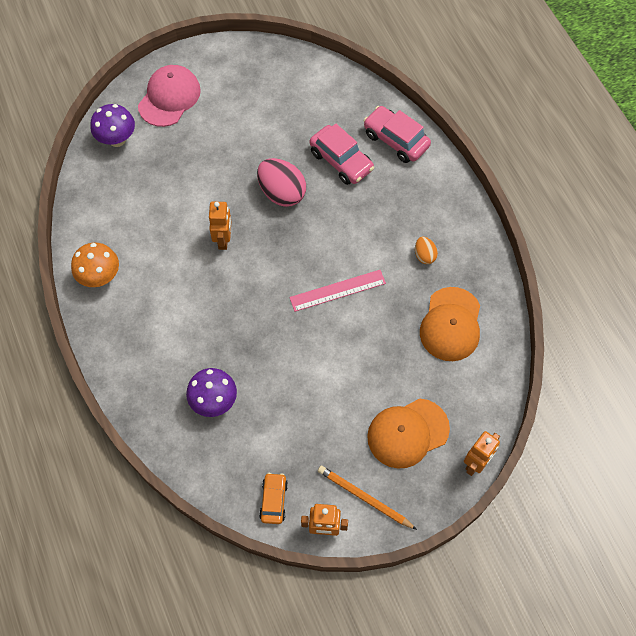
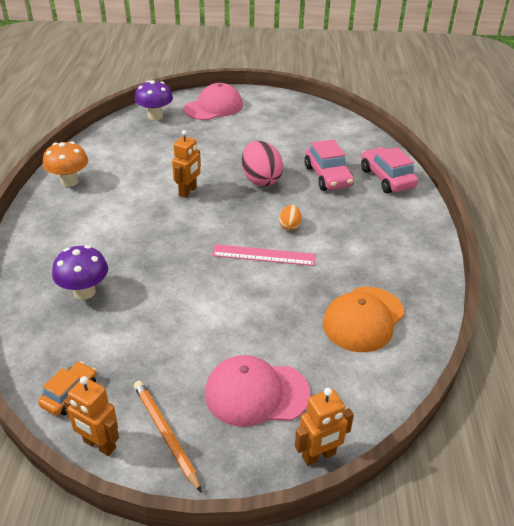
camera: 25 degrees right, 25 degrees down
(407, 433) = (256, 393): orange cap -> pink cap
(424, 255) = (367, 259): orange egg -> orange egg (289, 226)

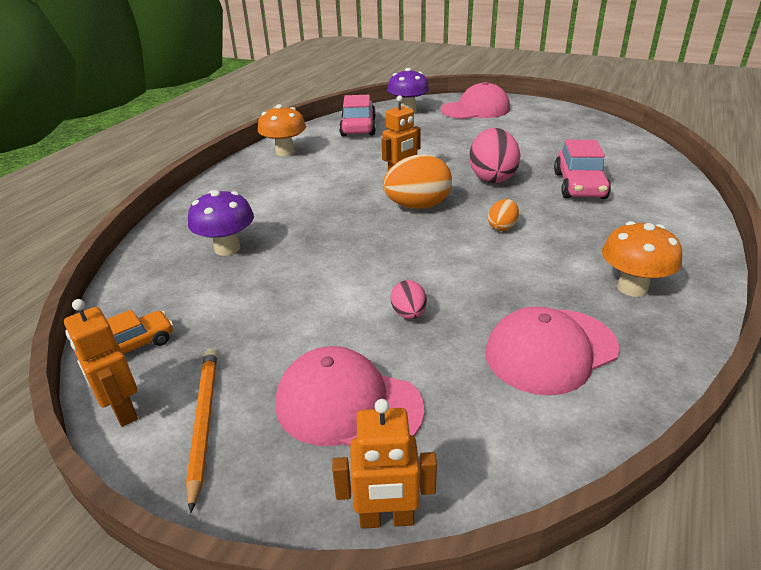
camera: 25 degrees right, 5 degrees down
(217, 219) = (417, 206): none -> orange egg
(260, 315) = (409, 314): none -> pink egg
(264, 255) = (452, 251): pink ruler -> none
(363, 319) = (551, 350): orange cap -> pink cap
(387, 178) = (661, 198): pink car -> pink car (358, 127)
(394, 259) = (632, 288): none -> orange mushroom

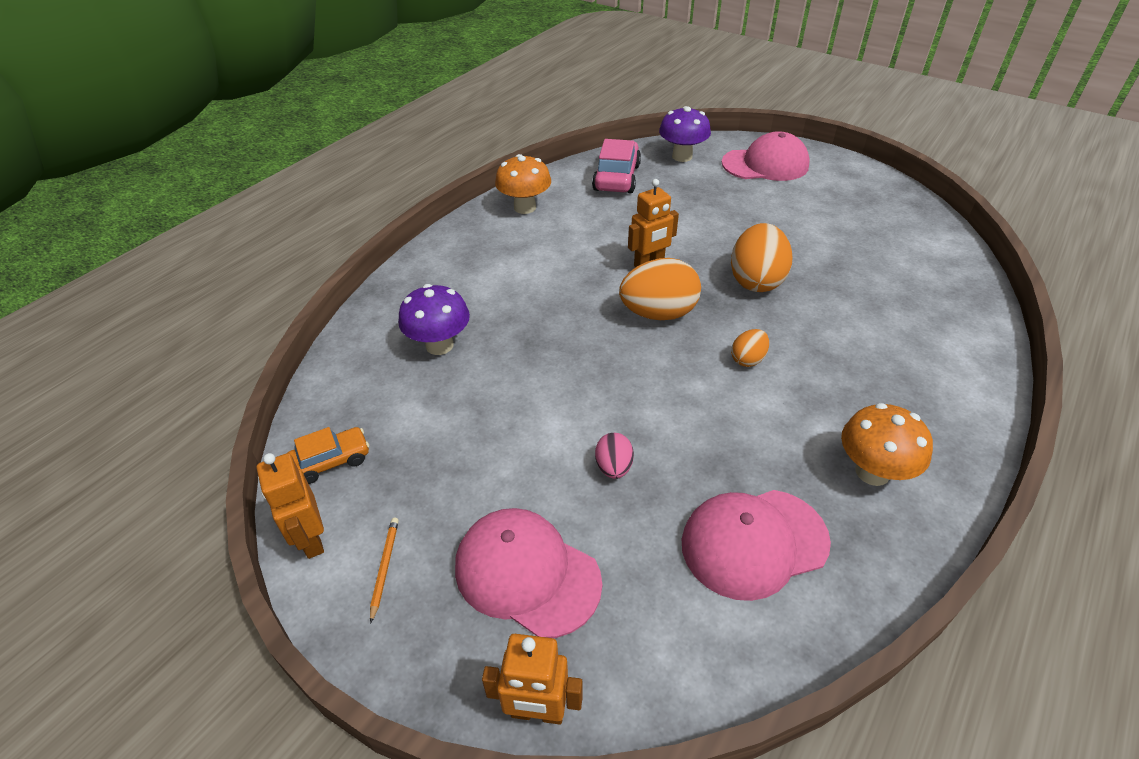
camera: 10 degrees right, 10 degrees up
(203, 422) = (384, 567): orange pencil -> orange pencil, size x0.57
(492, 177) = (756, 281): pink egg -> orange egg
(579, 186) = (857, 308): pink car -> none

